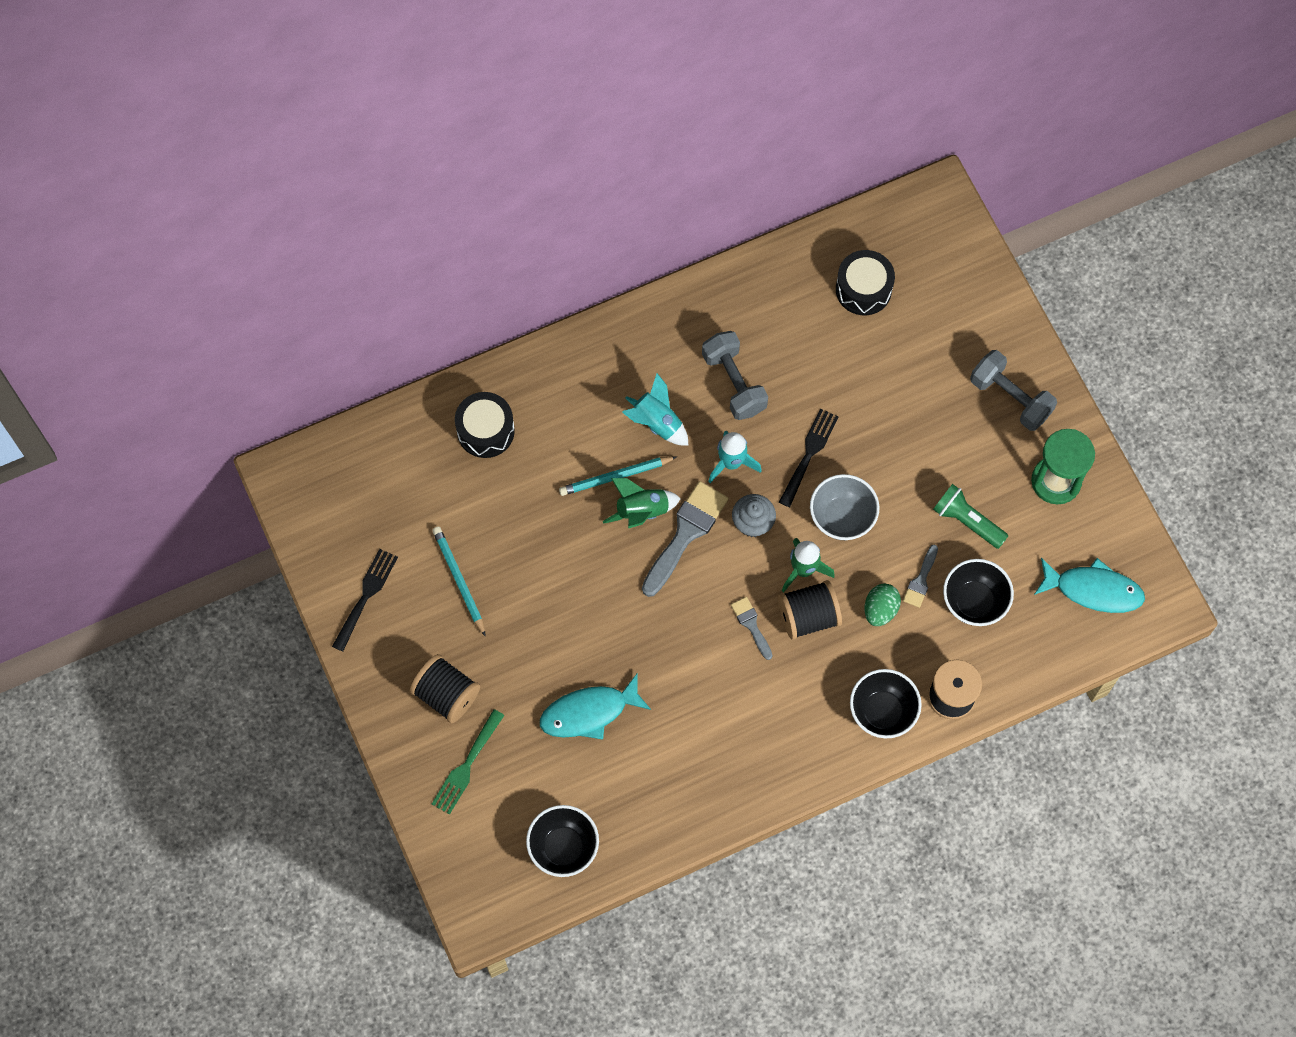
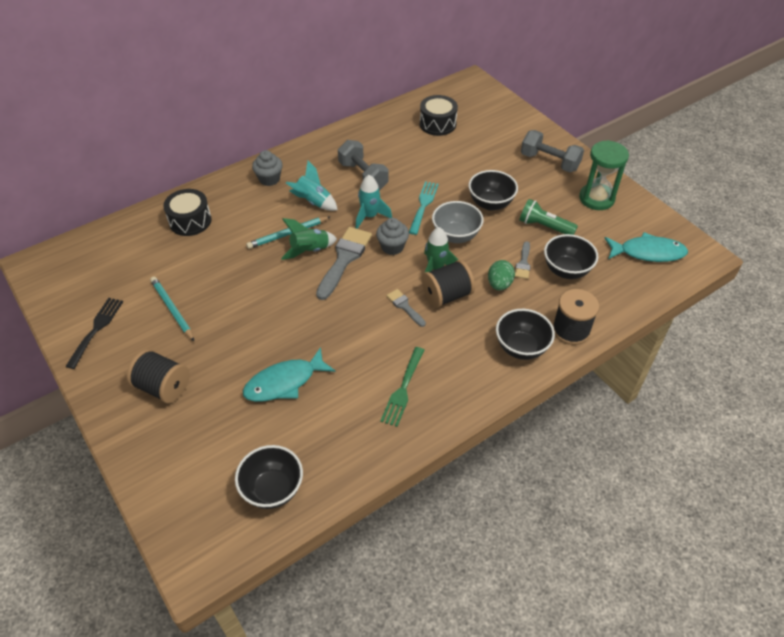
camera: 10 degrees left, 20 degrees down
(466, 766) = (181, 437): green fork -> green fork (403, 389)
(600, 367) = (269, 179): none -> grey cupcake
(809, 454) = (423, 205): black fork -> turquoise fork
(903, 466) = (490, 204): none -> black bowl

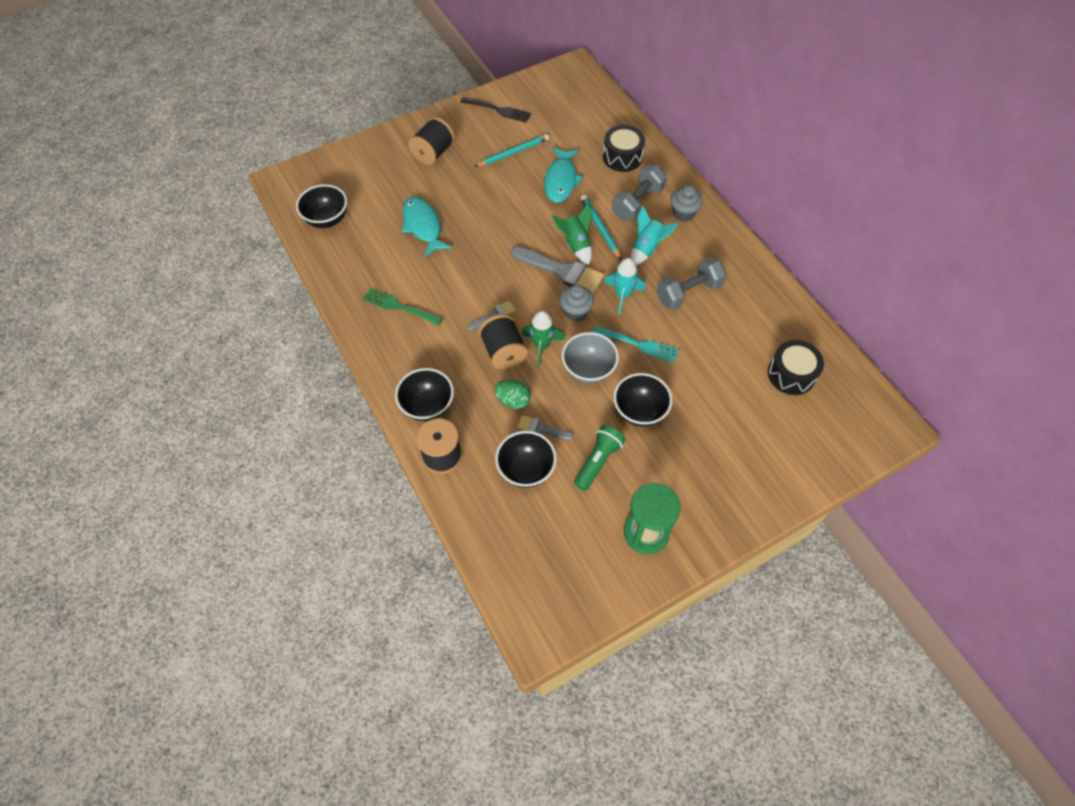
camera: 95 degrees right, 10 degrees up
(549, 162) = (718, 491): grey dumbbell -> grey dumbbell (637, 203)
(648, 252) = (546, 568): turquoise fish -> turquoise fish (561, 180)

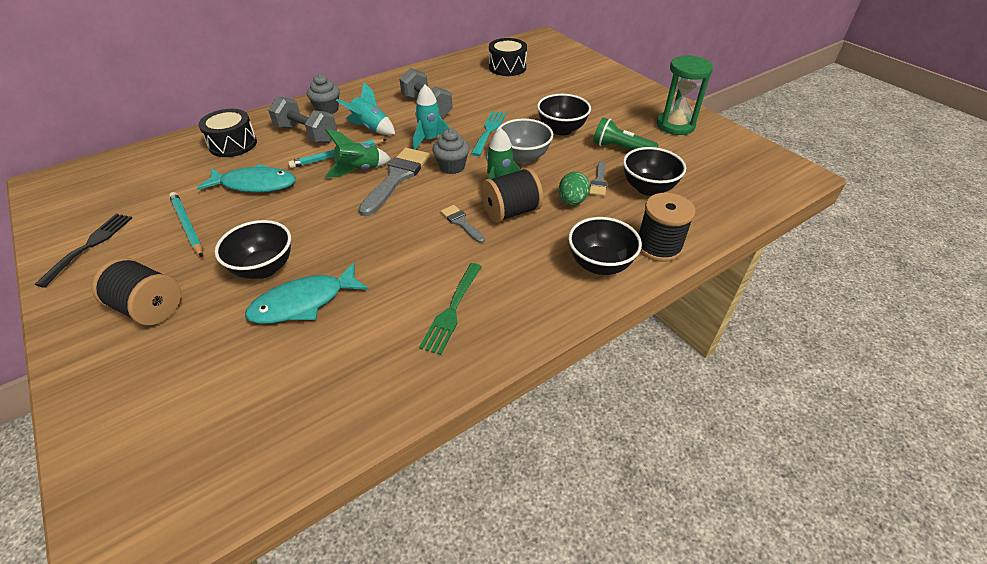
camera: 95 degrees left, 15 degrees down
(327, 219) = (260, 436): black bowl -> black bowl (264, 268)

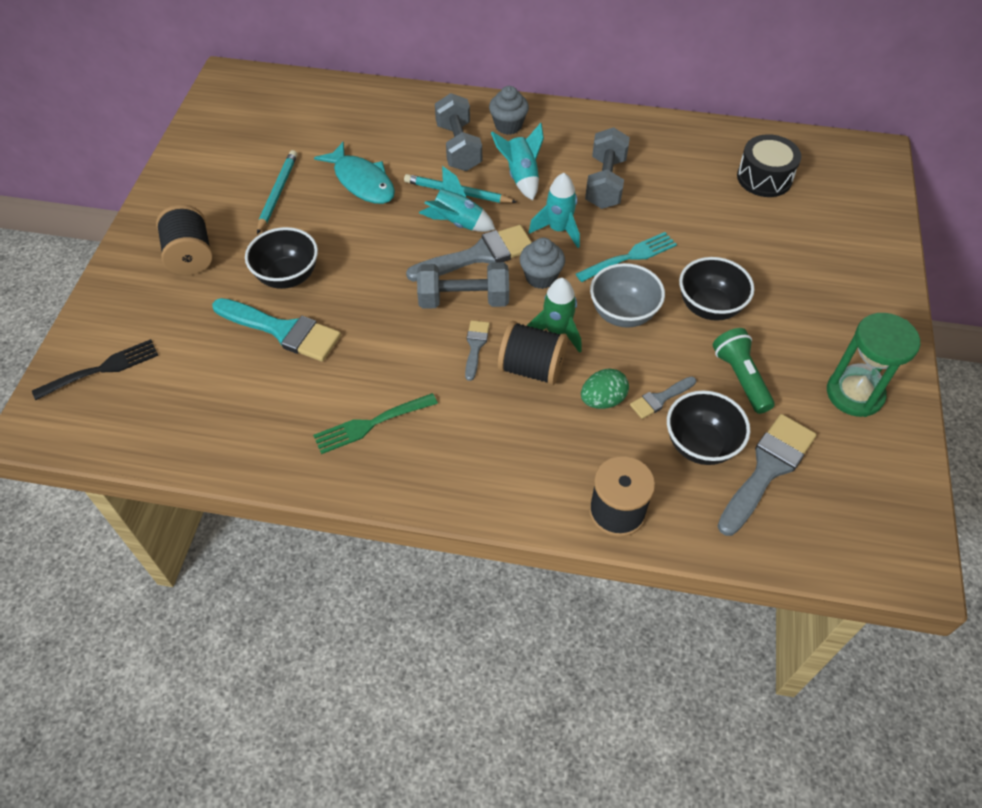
camera: 45 degrees right, 10 degrees up
(90, 245) = (204, 167): black fork -> black fork (102, 369)
(233, 144) = (389, 120): black drum -> none
(304, 302) = (282, 330): turquoise fish -> turquoise brush
(359, 170) = (457, 223): green rocket -> turquoise rocket
(419, 204) = (463, 300): none -> grey dumbbell
(599, 265) = (537, 483): black bowl -> none
(691, 178) = (767, 469): none -> grey brush

